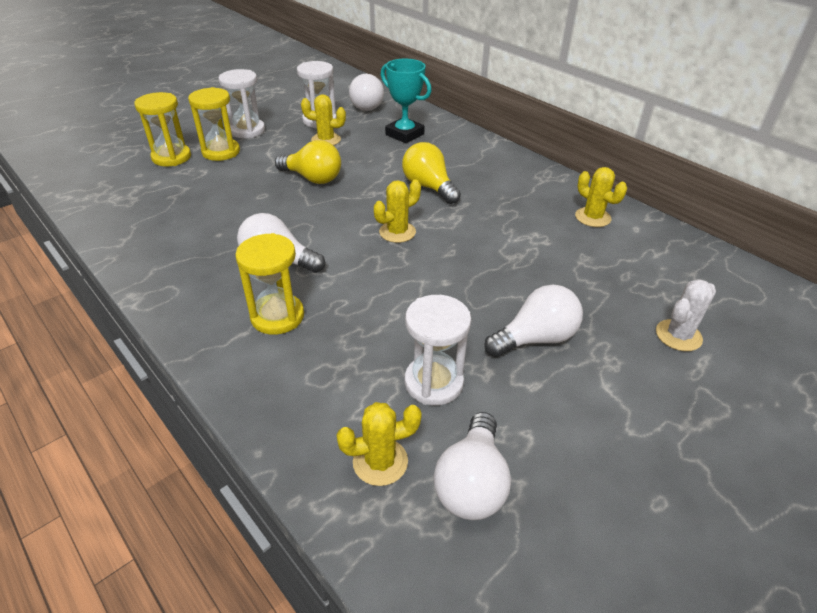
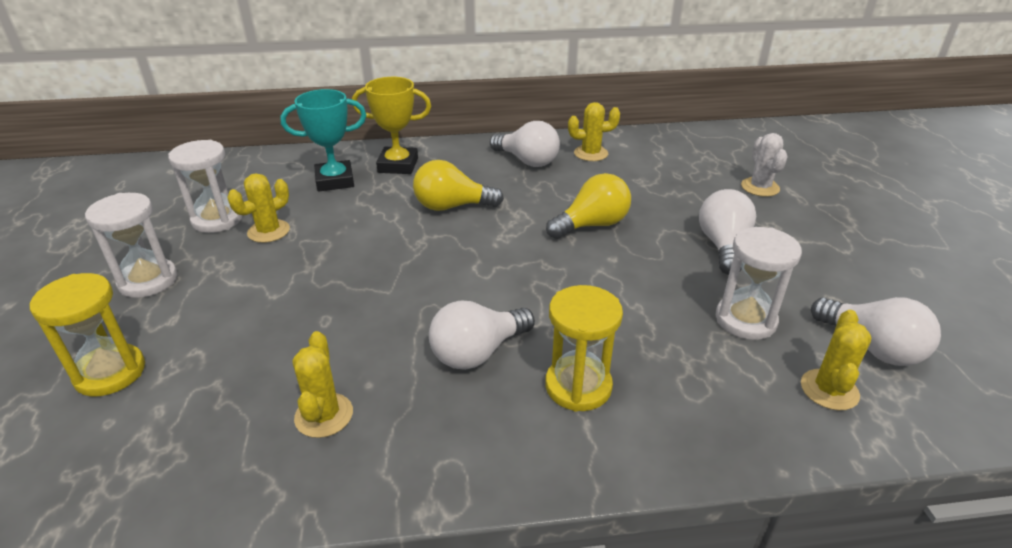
camera: 55 degrees left, 5 degrees down
(221, 152) = (169, 321): yellow hourglass -> none
(313, 178) = (339, 270): yellow light bulb -> yellow light bulb (592, 225)
(367, 105) = (237, 178): white light bulb -> white light bulb (527, 161)
(397, 232) = (508, 254): yellow cactus -> yellow cactus (324, 415)
(453, 146) = (398, 165): none -> yellow trophy

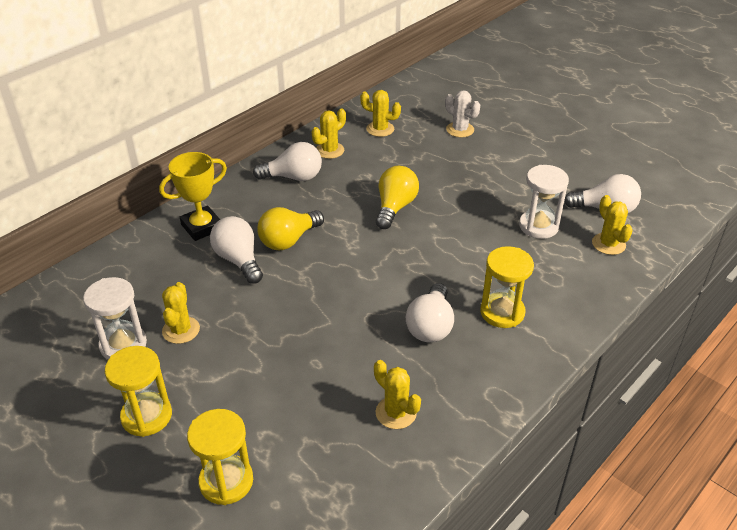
camera: 40 degrees left, 5 degrees up
(148, 281) = (146, 416): white hourglass -> yellow hourglass
(335, 181) = (170, 264): turquoise trophy -> none
(666, 155) = (380, 129): none -> yellow cactus
(723, 246) = (482, 184): white light bulb -> white light bulb (239, 260)

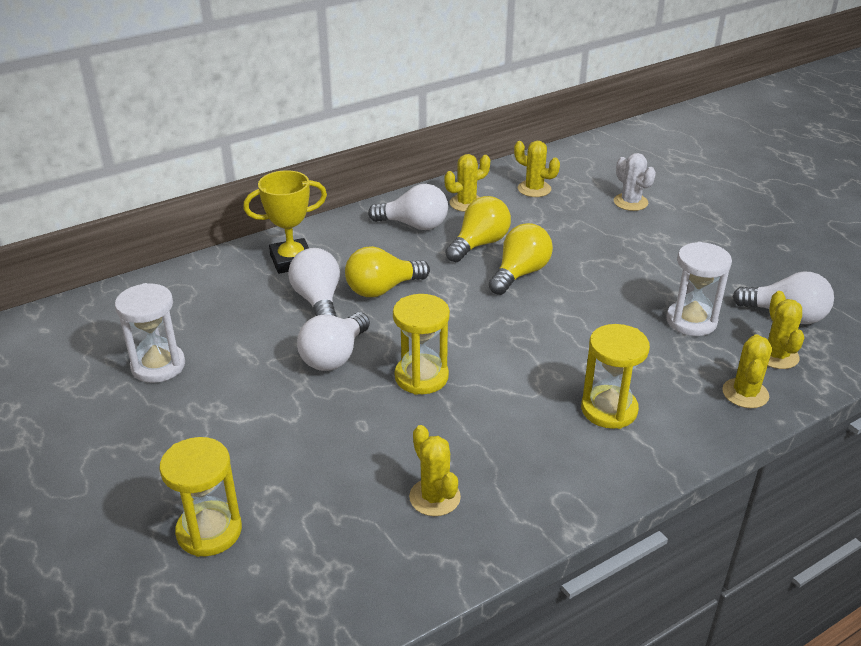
camera: 15 degrees right, 5 degrees down
(146, 416) = (152, 444): yellow hourglass -> yellow hourglass (421, 377)
(181, 330) = (225, 362): yellow cactus -> yellow cactus (745, 393)
(353, 186) = (479, 244): none -> yellow light bulb
(430, 326) = (514, 409): white light bulb -> white light bulb (334, 356)

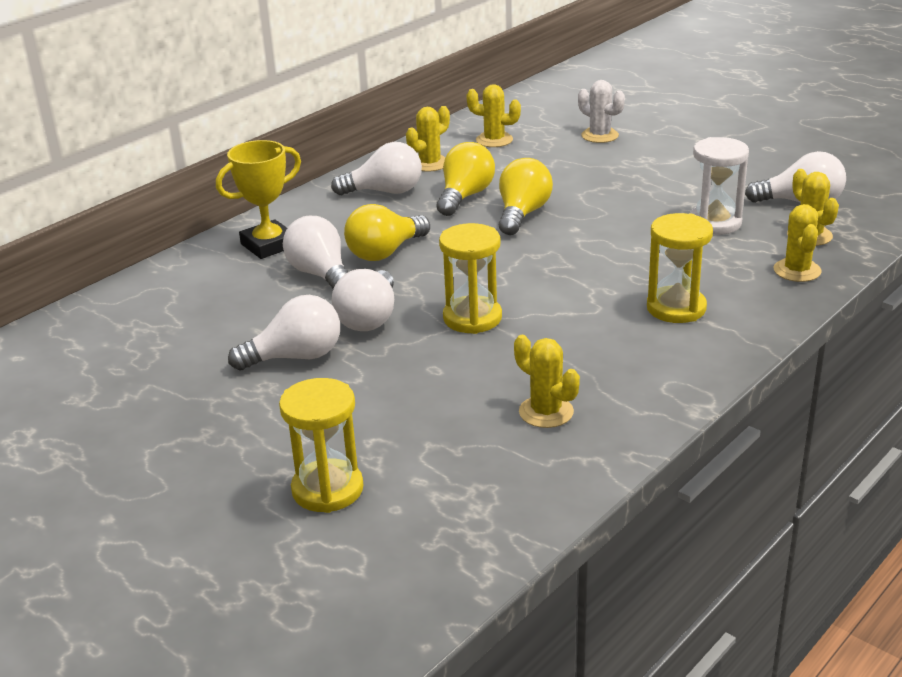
camera: 15 degrees left, 5 degrees down
(158, 366) = (176, 363): white hourglass -> none
(254, 383) = (296, 357): none -> white light bulb

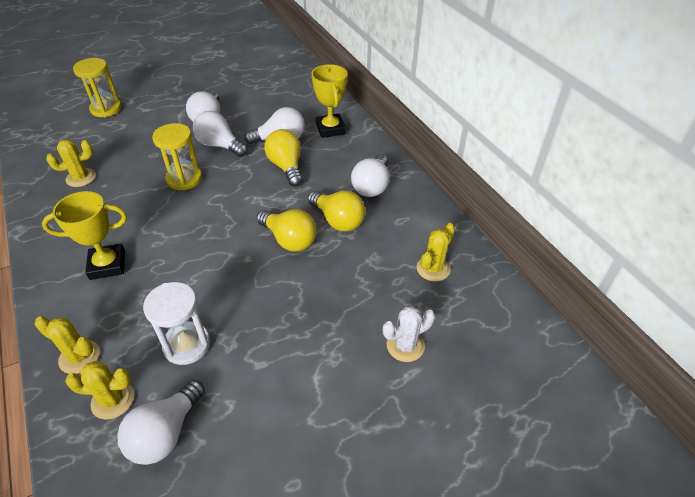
camera: 110 degrees right, 15 degrees up
(430, 164) = (406, 219): yellow cactus -> none
(676, 308) = (107, 265): yellow hourglass -> yellow trophy

